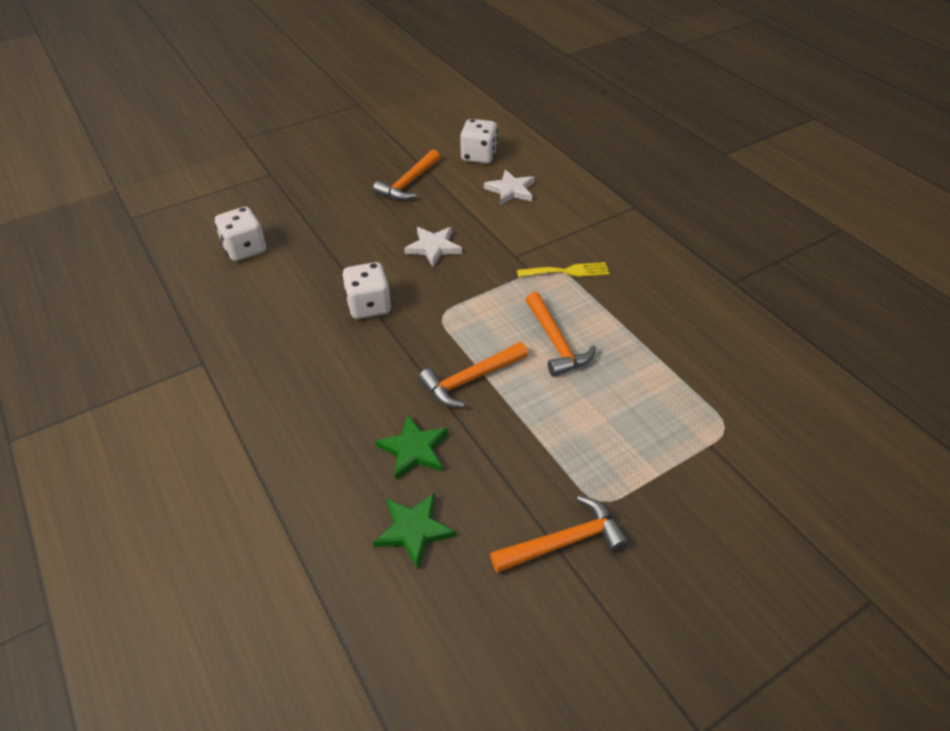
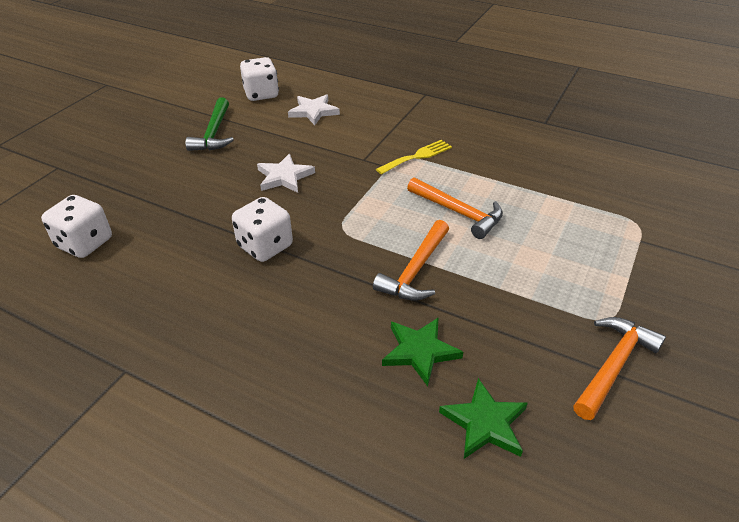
camera: 30 degrees left, 5 degrees down
(408, 183) = (214, 133): orange hammer -> green hammer

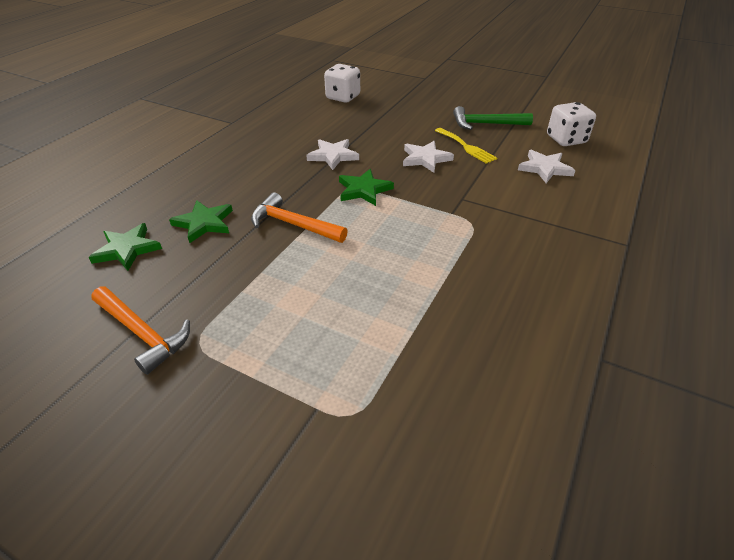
camera: 90 degrees right, 0 degrees up
(265, 246) = (333, 156): white dice -> white star
(346, 220) = (364, 190): none -> green star
(417, 156) = (475, 232): yellow fork -> yellow fork (466, 147)
(458, 212) = (375, 255): orange hammer -> none

